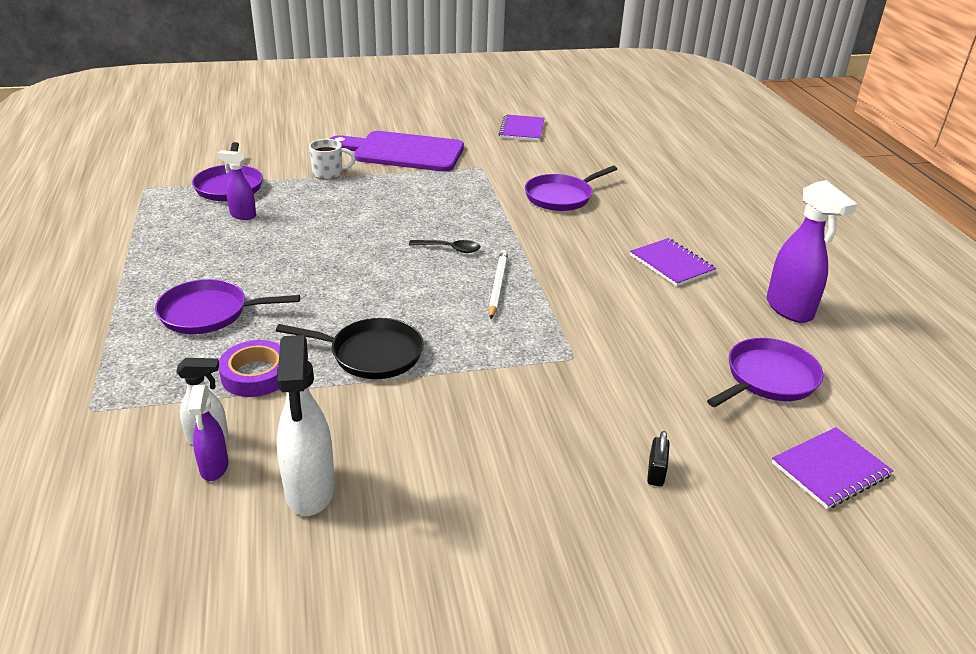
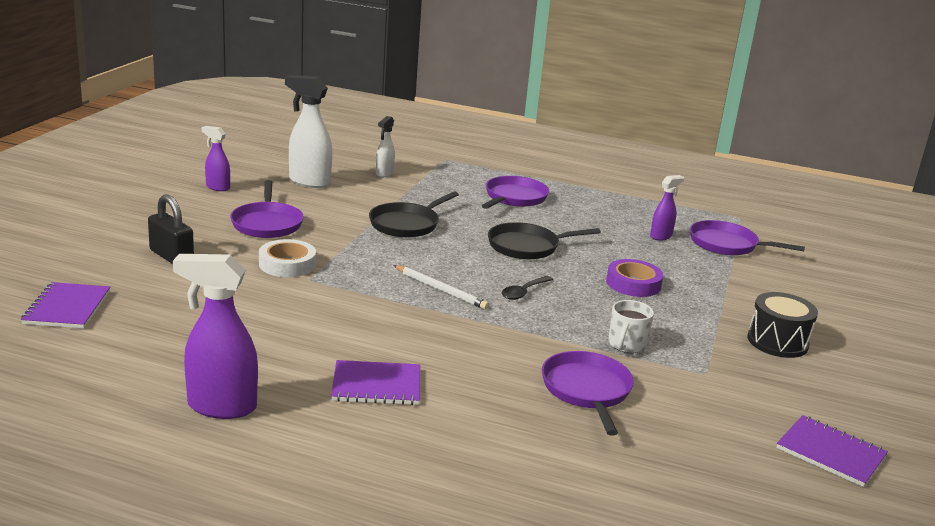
camera: 120 degrees right, 10 degrees down
(214, 468) = (358, 170): purple spray bottle -> purple spray bottle (217, 187)
(256, 374) = (427, 194): purple tape -> purple tape (633, 284)
(329, 173) = (733, 289): white mug -> white mug (626, 345)
(348, 271) = (526, 246): none -> black pan
(403, 152) = (777, 342): purple cutting board -> black drum
(564, 385) = (287, 264): none -> white tape
(656, 472) = (171, 256): black padlock -> black padlock, size x1.76
(768, 378) = (169, 338): purple pan -> purple pan (267, 223)

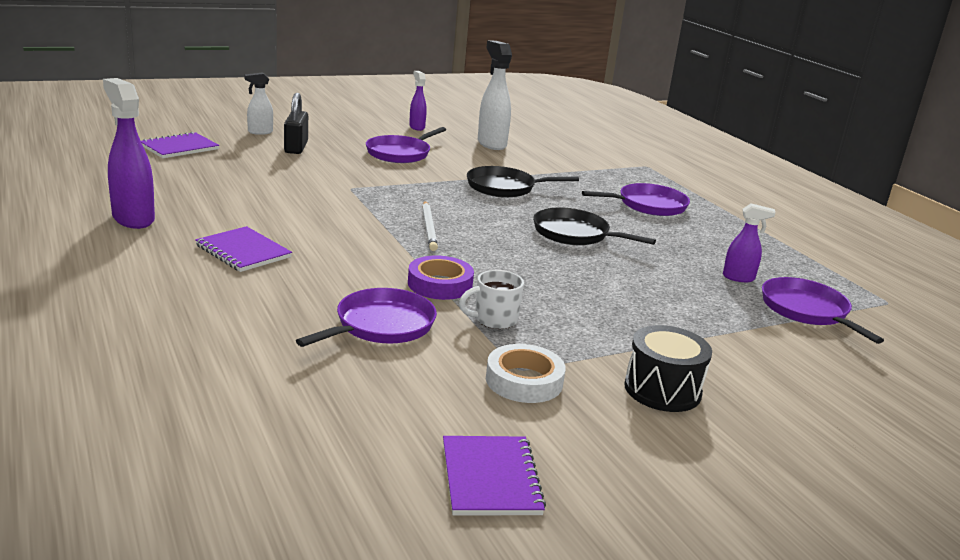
camera: 45 degrees right, 0 degrees up
(287, 264) = (357, 176): white tape -> white tape (524, 381)
(384, 174) = (566, 157): white spray bottle -> white spray bottle (260, 132)
(523, 292) = (493, 255): black spoon -> none
(633, 284) = (614, 292): purple tape -> purple tape (440, 284)

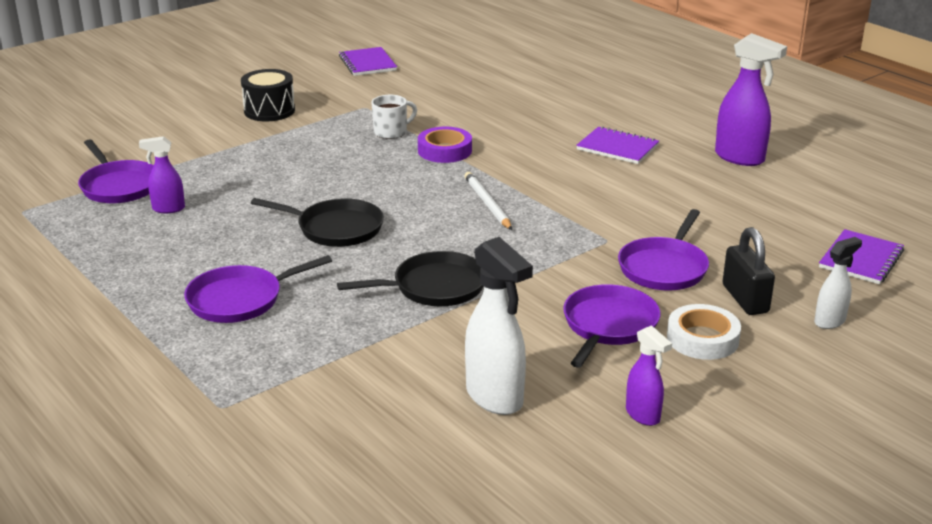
camera: 170 degrees right, 5 degrees up
(381, 325) = (467, 116): purple pan -> purple pan (664, 268)
(524, 381) = (360, 102): white tape -> white tape (702, 339)

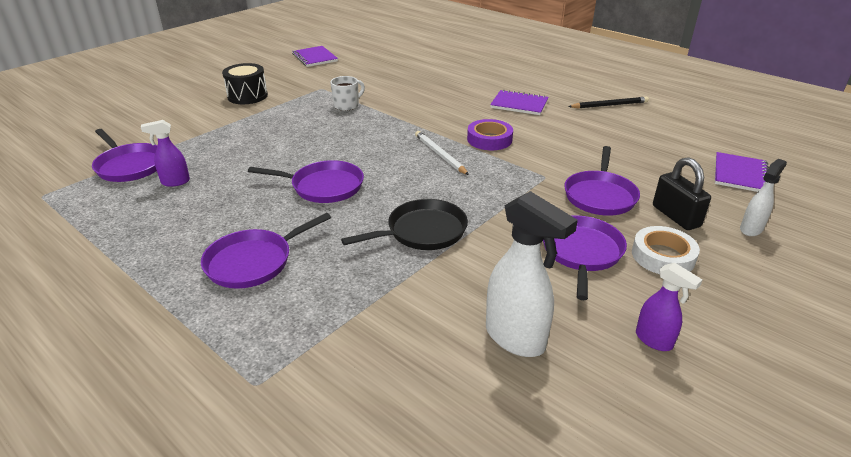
camera: 10 degrees left, 5 degrees up
(336, 228) = (324, 187): black pan -> purple pan
(444, 150) = (392, 116): purple tape -> purple tape (489, 139)
(740, 158) = (609, 105): purple spray bottle -> black pencil

